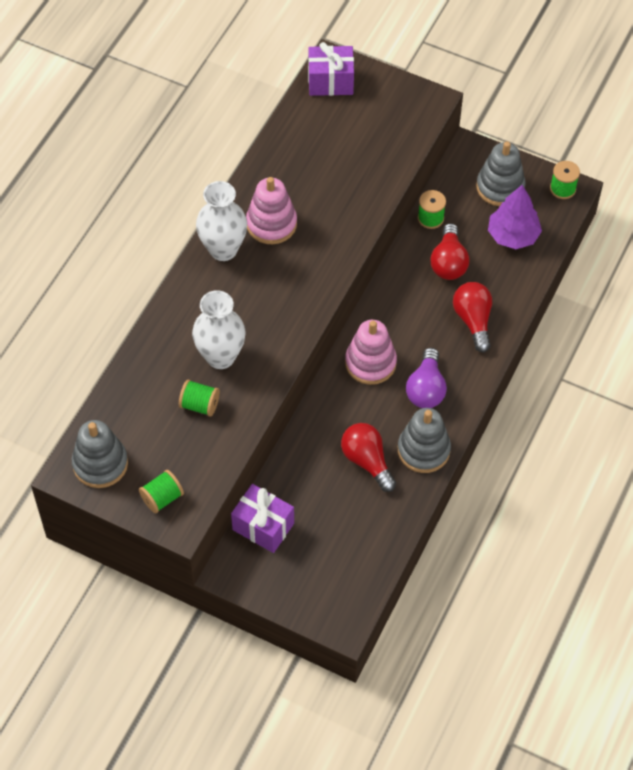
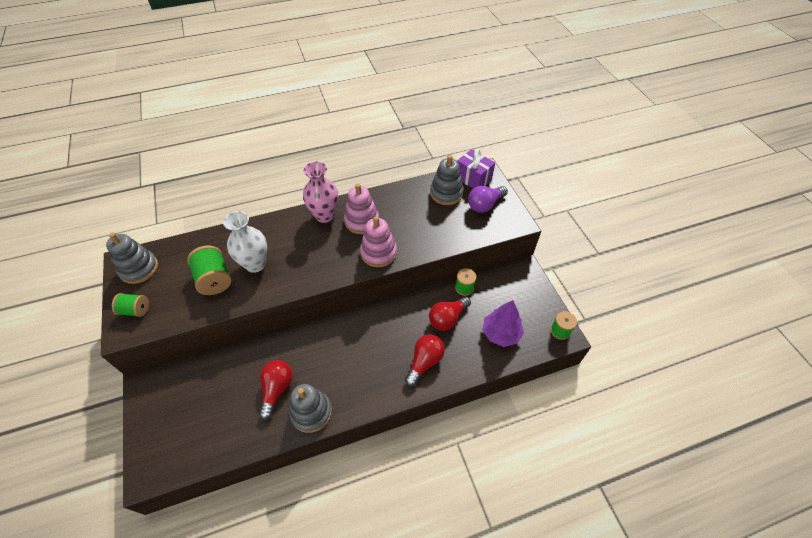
camera: 45 degrees right, 5 degrees down
(199, 405) = (214, 279): green spool -> green spool, size x1.59
(223, 249) = (324, 215): white vase -> pink vase
(263, 526) = (187, 375): purple gift -> none
(370, 363) = (344, 337): pink stacking toy -> pink stacking toy (378, 253)
(426, 389) = (354, 377): purple light bulb -> purple light bulb (485, 205)
(500, 187) = (522, 301): grey stacking toy -> grey stacking toy (446, 193)

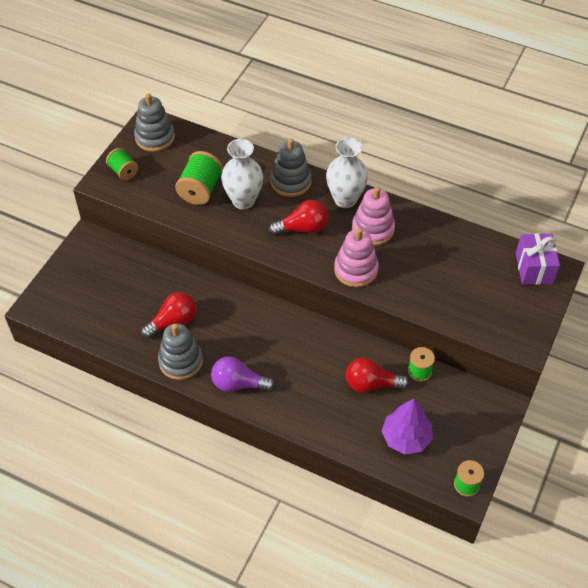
camera: 45 degrees right, 0 degrees up
(324, 215) = (345, 199): pink vase -> white vase
(424, 362) = (309, 402): red light bulb -> red light bulb (302, 228)
(446, 193) = (486, 262): grey stacking toy -> grey stacking toy (290, 182)
(485, 205) = (512, 303): purple light bulb -> purple light bulb (238, 384)

